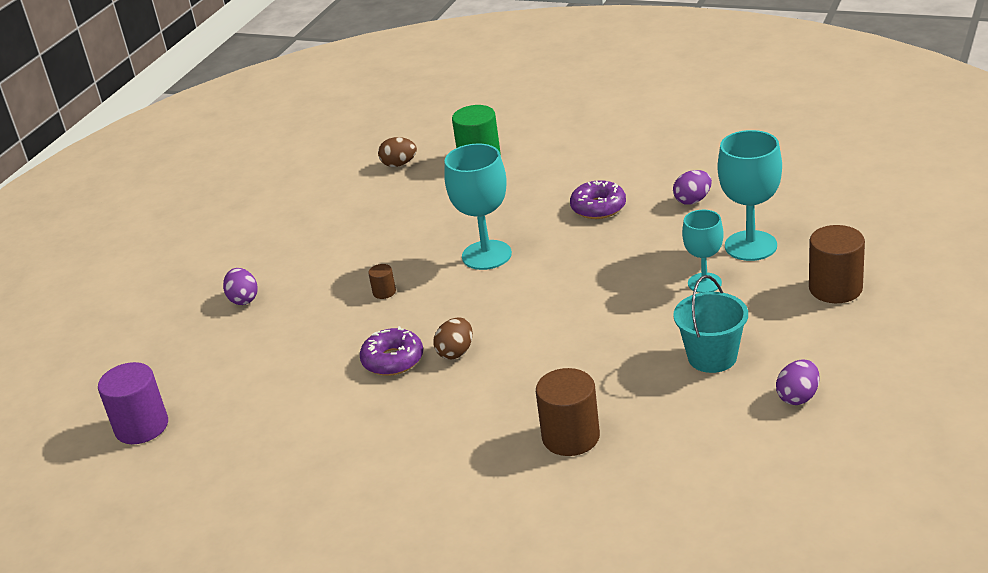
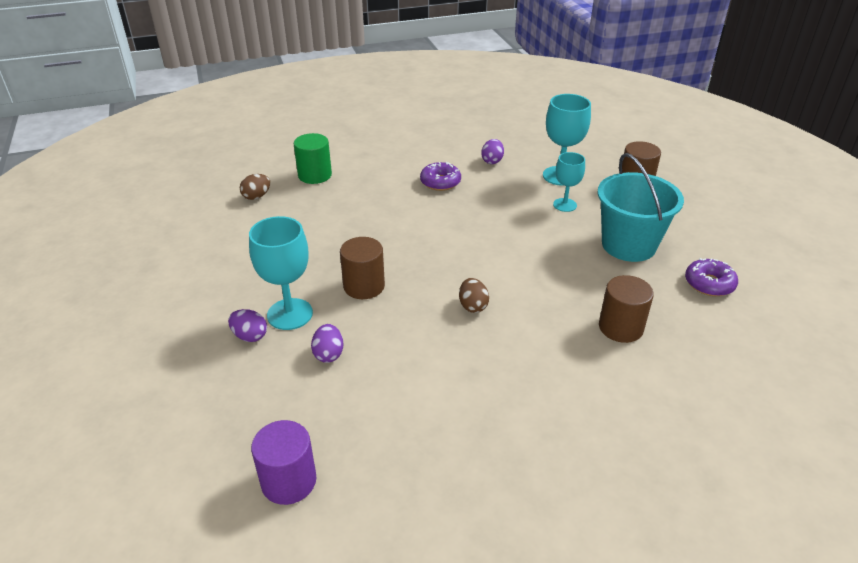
camera: 45 degrees left, 5 degrees up
(384, 292) = (364, 286): brown cylinder -> brown cylinder, size x2.08
(393, 360) = (435, 330): purple donut -> purple donut (709, 284)
(486, 255) = (406, 235): turquoise goblet -> turquoise goblet (290, 314)
(712, 357) = (628, 245): turquoise bucket -> turquoise bucket, size x1.57
(798, 397) = (701, 249): purple egg -> purple egg (328, 354)

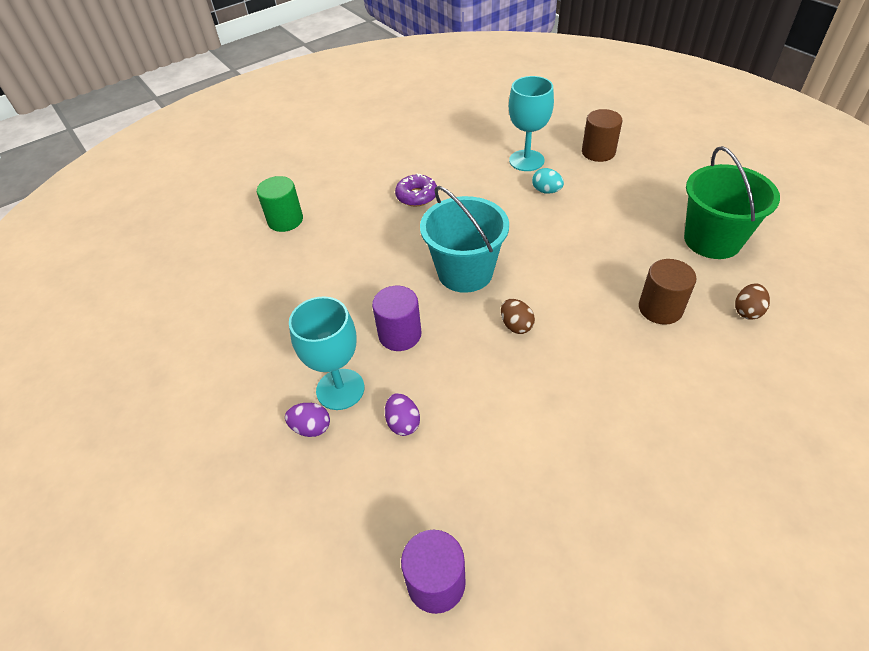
camera: 15 degrees left, 10 degrees up
(256, 196) = (236, 261): brown egg -> brown egg (747, 311)
(364, 286) = (400, 334): brown cylinder -> purple cylinder
(492, 161) = (455, 160): purple egg -> none
(565, 205) = (546, 191): turquoise goblet -> turquoise egg
(628, 245) = (624, 219): turquoise bucket -> turquoise bucket (465, 272)
(709, 284) = (712, 240): purple donut -> green bucket

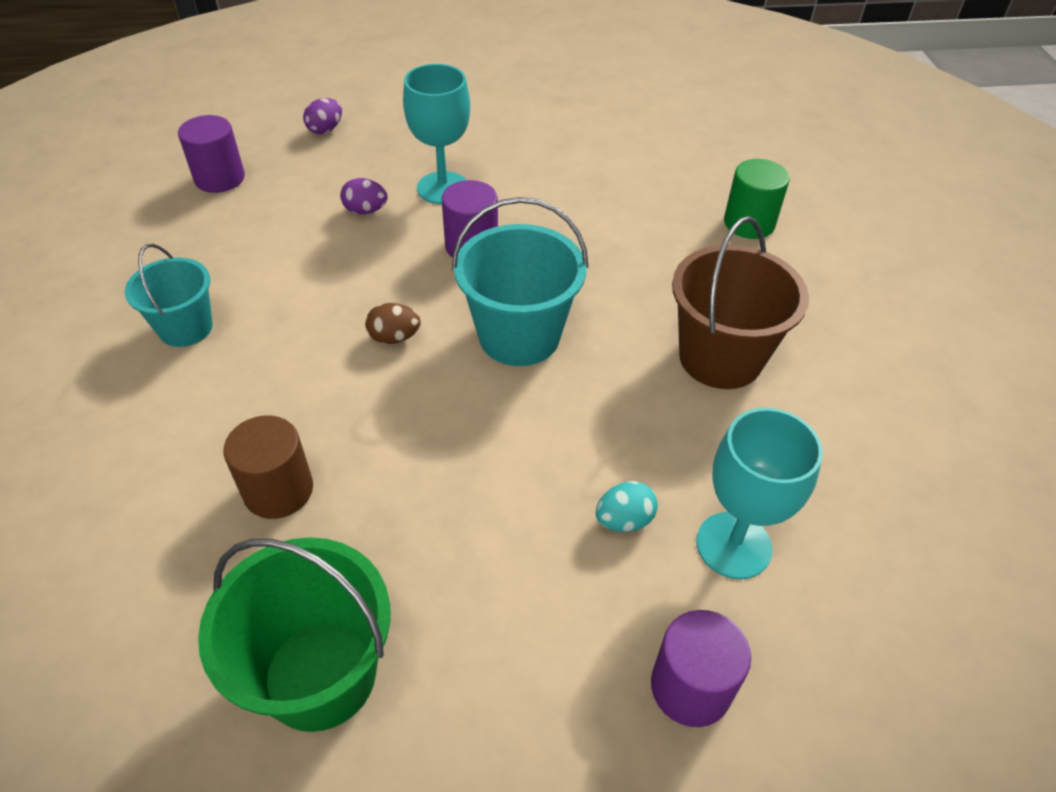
camera: 115 degrees right, 0 degrees up
(311, 428) = (418, 161): purple egg -> purple egg (325, 130)
(416, 196) = (720, 358): purple donut -> brown bucket
(598, 152) = (690, 687): brown cylinder -> purple cylinder
(613, 447) = (186, 328): none -> turquoise bucket
(747, 311) = (172, 589): brown egg -> none

